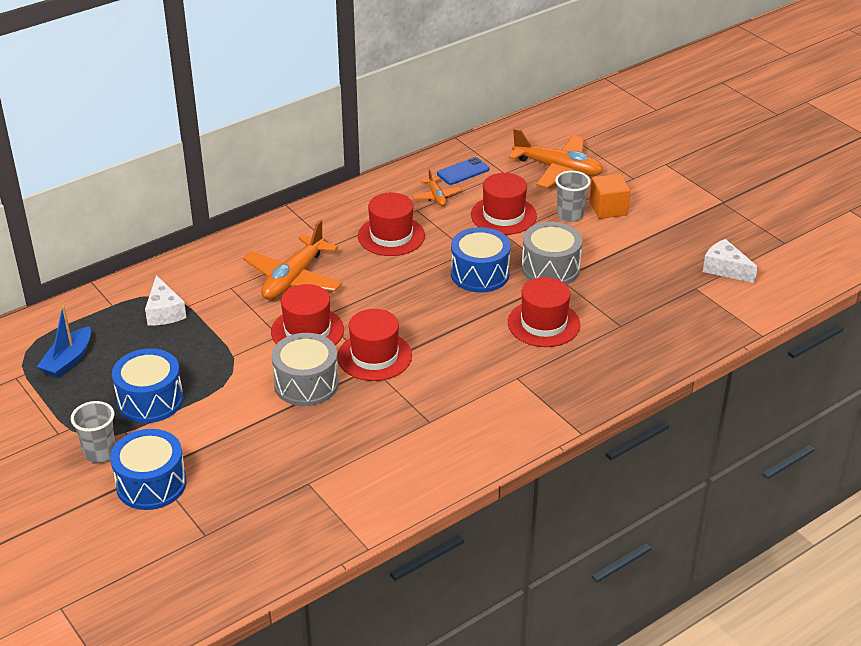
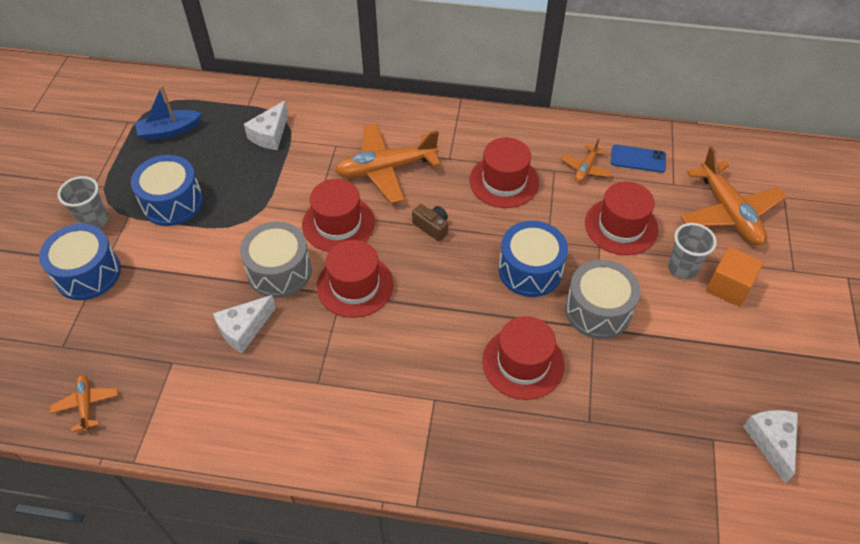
camera: 45 degrees right, 15 degrees up
(281, 548) = (86, 404): none -> orange plane
(332, 431) = (244, 329): none -> white cheese
(379, 291) = (432, 227): none -> brown camera

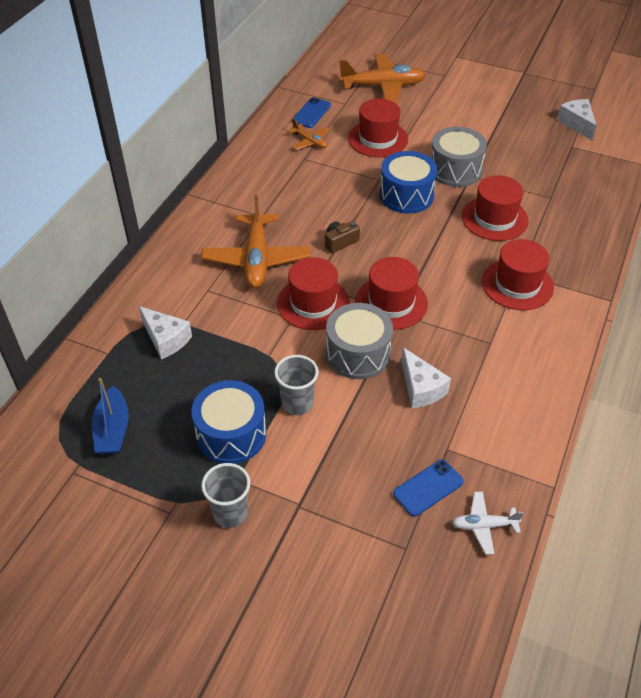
camera: 75 degrees left, 5 degrees down
(86, 404) = (484, 525): orange plane -> white plane
(88, 273) = (309, 521): blue drum -> none
(126, 353) = (428, 488): none -> blue phone
(504, 181) = (304, 189): red hat -> red hat (517, 284)
(682, 268) = (427, 121): grey cup -> grey cup (297, 403)
(728, 287) = (450, 106): orange cube -> none
(771, 442) = (577, 124): white cheese -> white cheese turned 60 degrees clockwise

